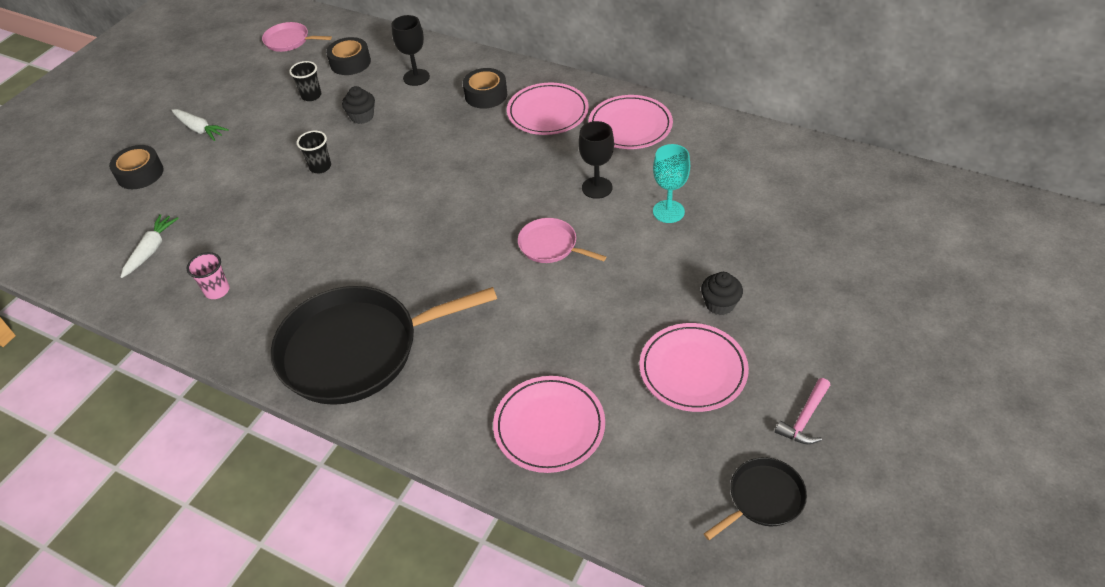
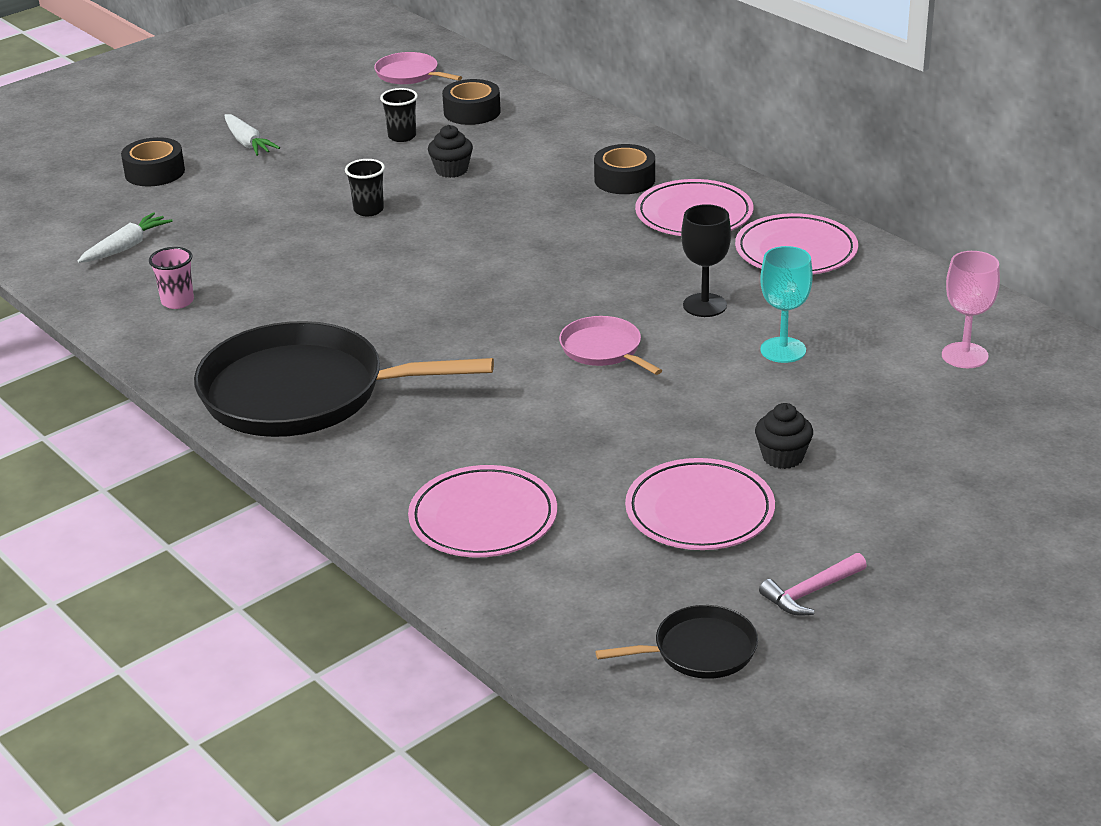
camera: 20 degrees right, 15 degrees down
(416, 77) = (546, 143): black goblet -> none
(783, 183) = (964, 355): none -> pink goblet

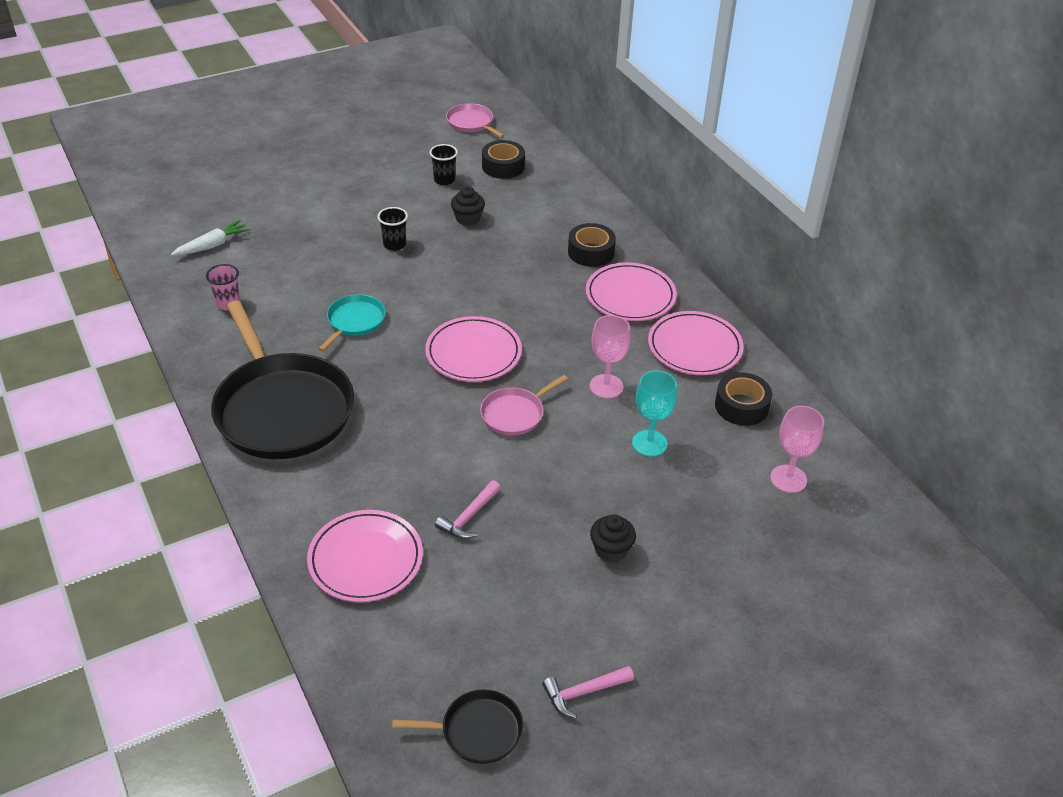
camera: 10 degrees right, 10 degrees up
(154, 172) = (258, 180): black tape -> black tape (741, 406)
(247, 143) = (333, 165): white carrot -> none
(303, 393) = (282, 408): black pan -> black pan turned 135 degrees counterclockwise
(354, 293) = (354, 321): none -> turquoise pan
(593, 456) = (468, 517): none -> pink hammer
(603, 350) = (515, 414): pink pan -> pink pan turned 105 degrees counterclockwise
(699, 511) = (528, 590): pink plate -> pink plate (473, 353)
(704, 305) = (606, 386): black goblet -> pink goblet

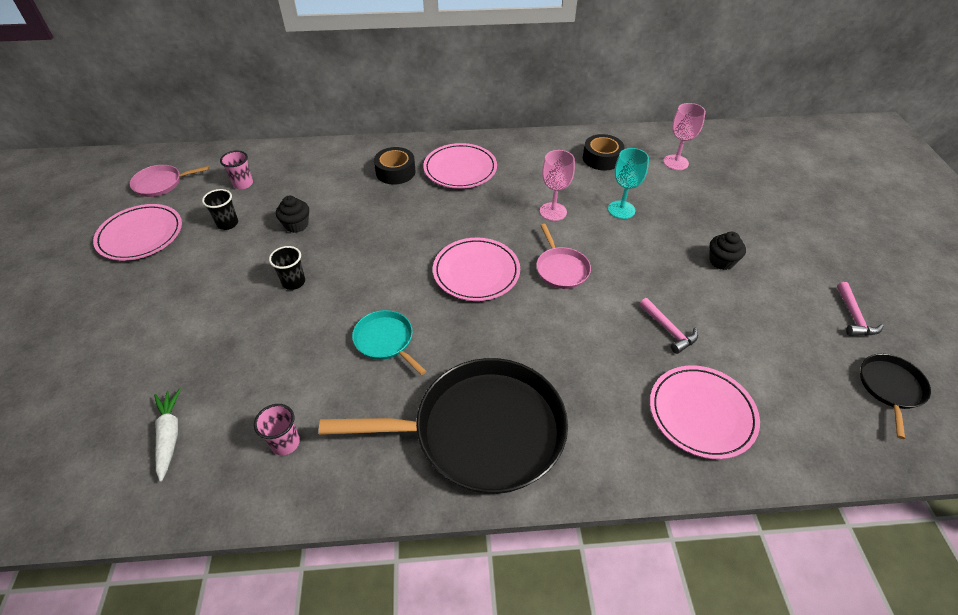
camera: 65 degrees left, 5 degrees up
(503, 166) = (243, 184): black tape -> pink cup
(694, 347) = (533, 158): pink plate -> pink plate (140, 235)

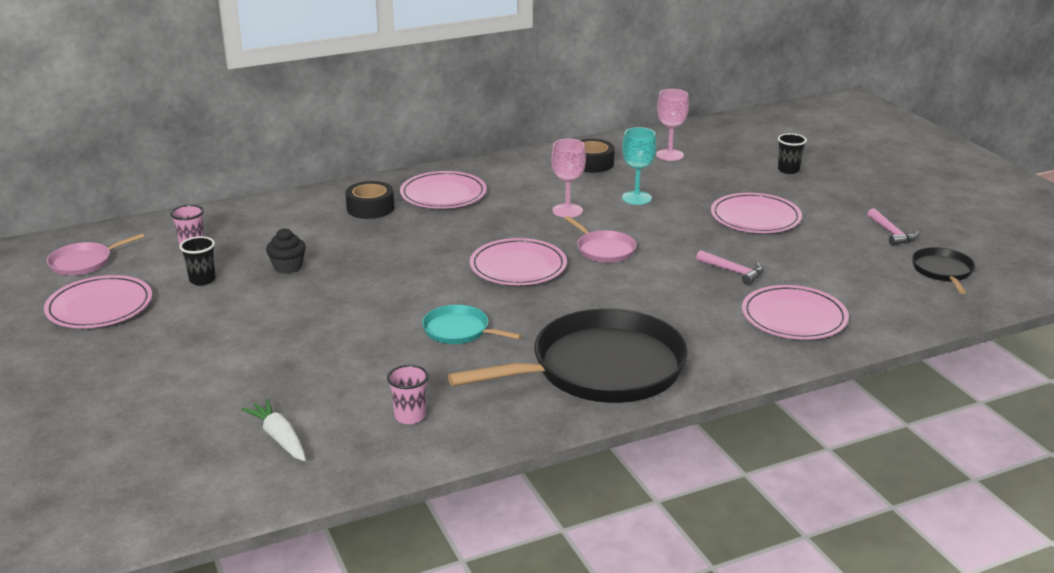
camera: 20 degrees left, 20 degrees down
(293, 282) = (322, 309): black cup -> black cup (788, 170)
(721, 261) = (755, 218): black cupcake -> pink plate

